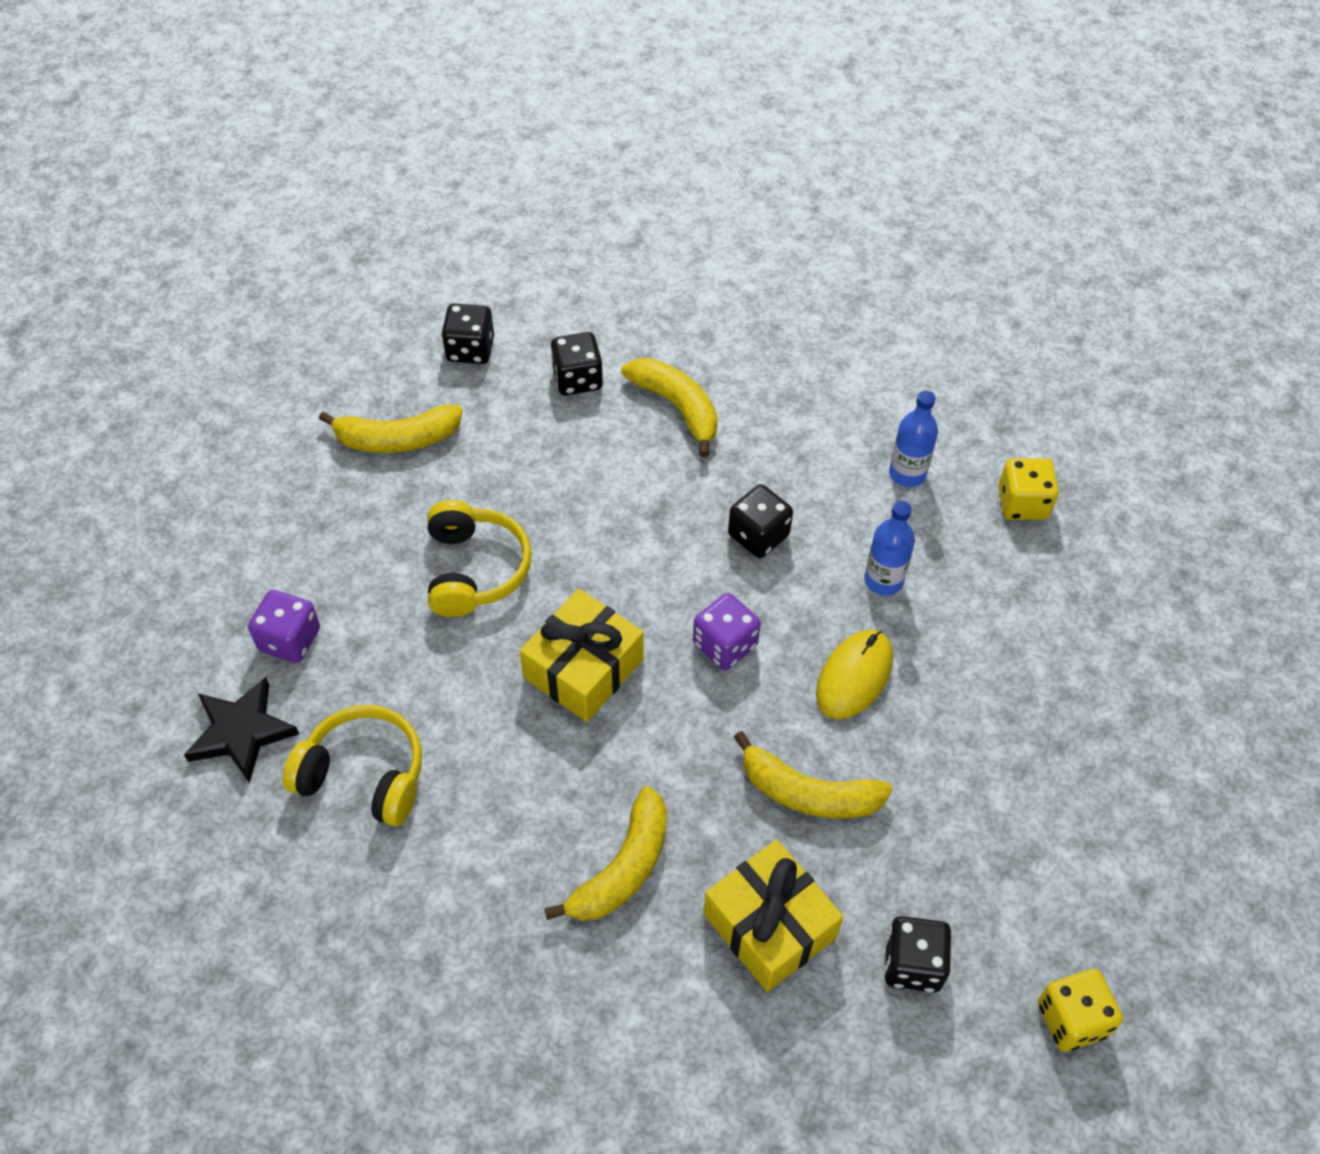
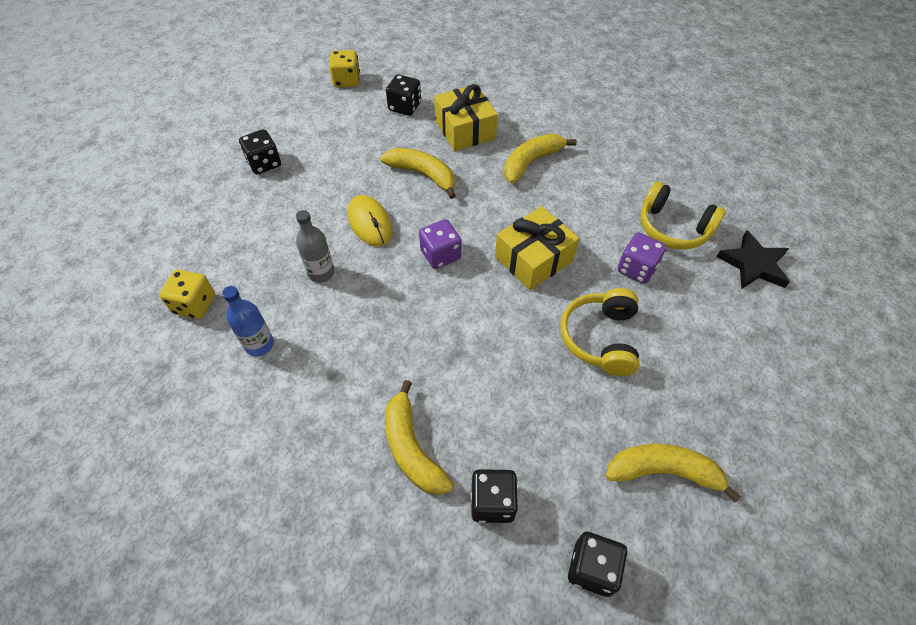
camera: 165 degrees left, 0 degrees up
(290, 639) = (732, 315): purple dice -> purple dice (637, 269)
(758, 535) = (390, 321): black dice -> black dice (264, 163)
(854, 676) = (370, 223): yellow mouse -> yellow mouse turned 75 degrees counterclockwise
(883, 580) = (321, 273): blue bottle -> grey bottle

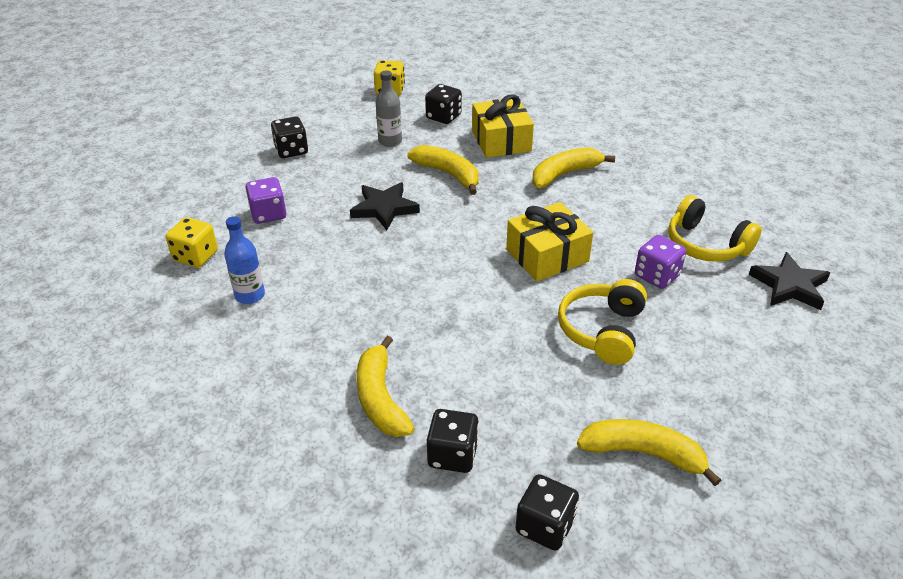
camera: 10 degrees right, 15 degrees down
(321, 273) = (325, 244): grey bottle -> grey bottle (390, 141)
(370, 223) = (384, 208): yellow mouse -> black star
(440, 255) = (450, 242): purple dice -> purple dice (268, 214)

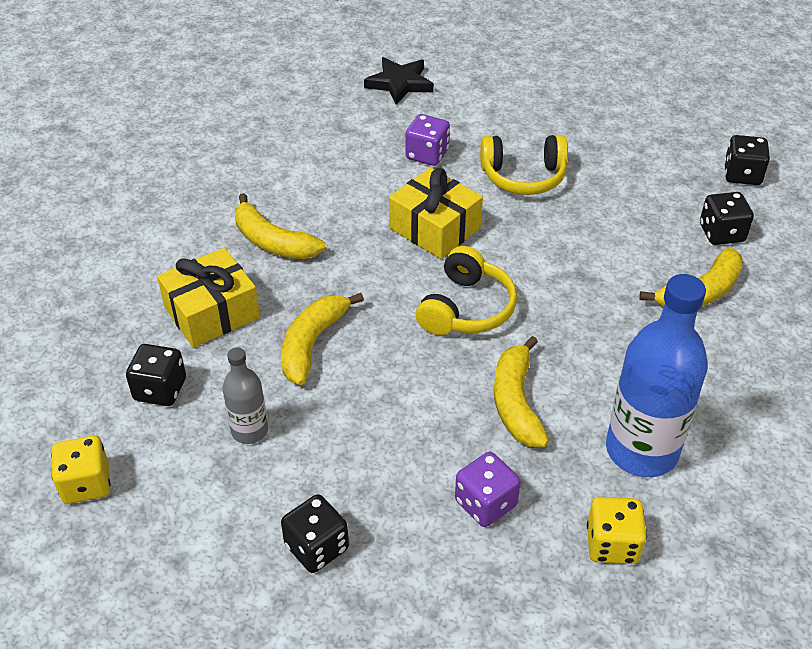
camera: 110 degrees left, 5 degrees up
(250, 295) = (641, 450): blue bottle -> blue bottle, size x1.95
(384, 208) = (415, 383): black star -> none
(643, 453) = (642, 139): yellow banana -> yellow banana (516, 402)
(706, 245) = (362, 130): yellow headphones -> yellow headphones (466, 308)

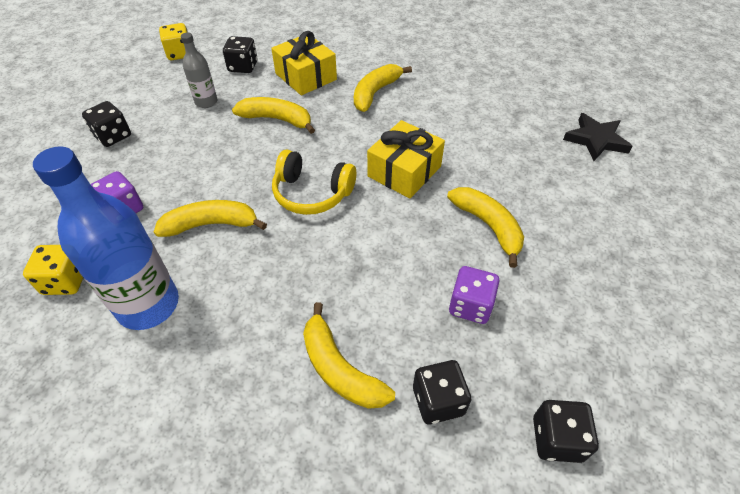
camera: 85 degrees right, 5 degrees up
(427, 154) = (499, 162): purple dice -> purple dice (470, 306)
(523, 177) = (488, 226): yellow headphones -> yellow banana

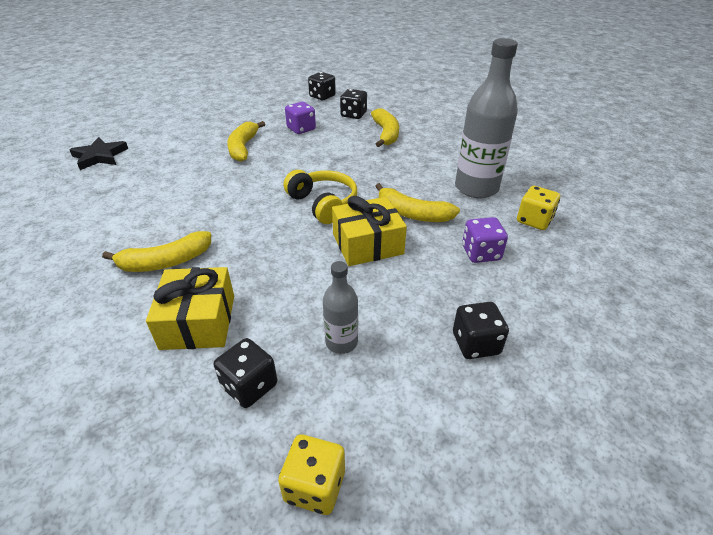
camera: 145 degrees left, 10 degrees down
(148, 305) = (476, 188): blue bottle -> grey bottle
(277, 119) = (287, 278): yellow banana -> none
(404, 171) = (244, 190): yellow gift -> yellow gift (367, 244)

